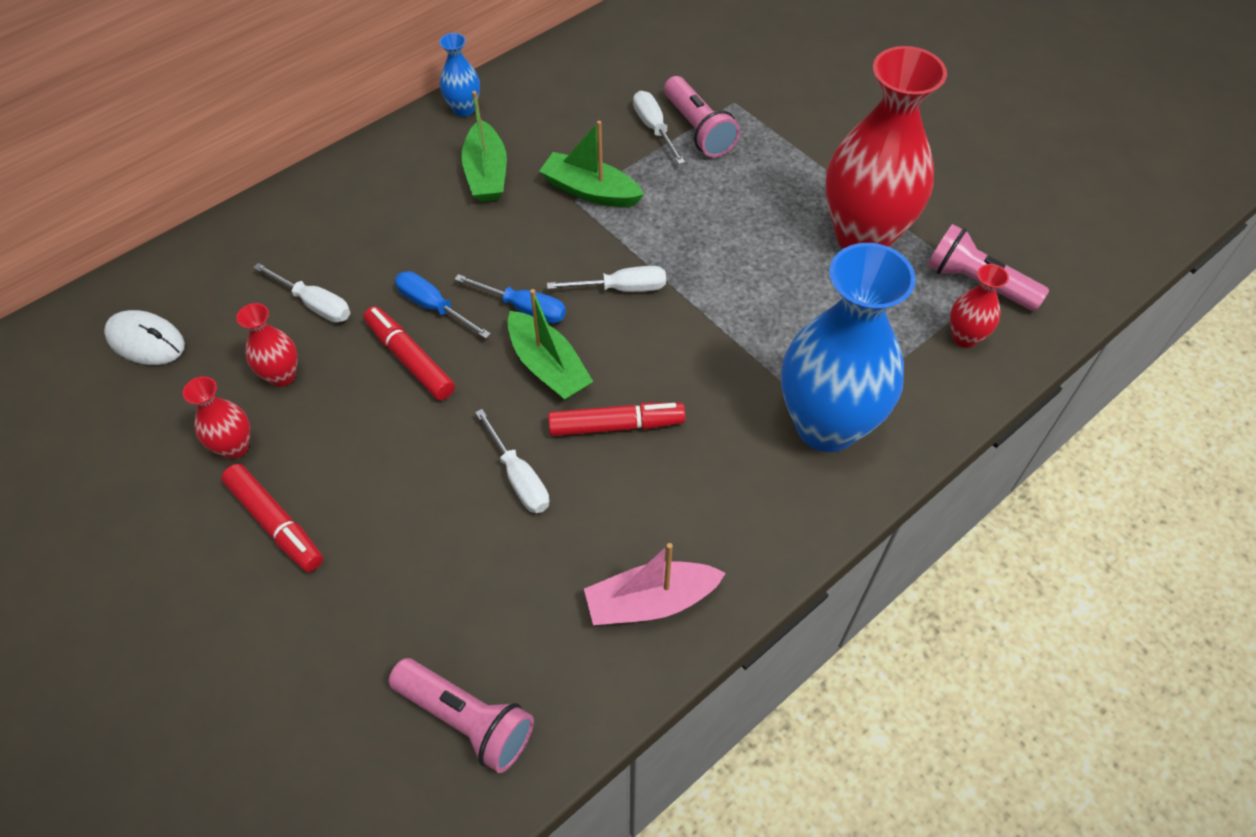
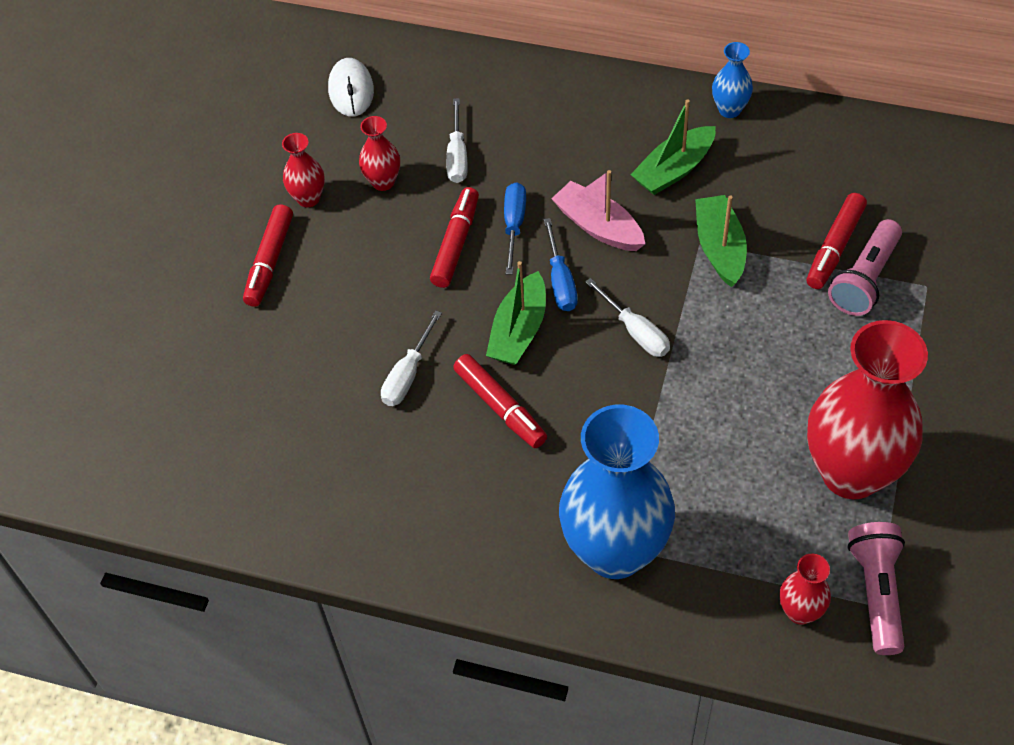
camera: 60 degrees right, 0 degrees up
(466, 720) = (206, 462): pink flashlight -> none
(651, 601) = (367, 518): pink boat -> pink boat (598, 226)
(654, 128) = (834, 247): white screwdriver -> red marker

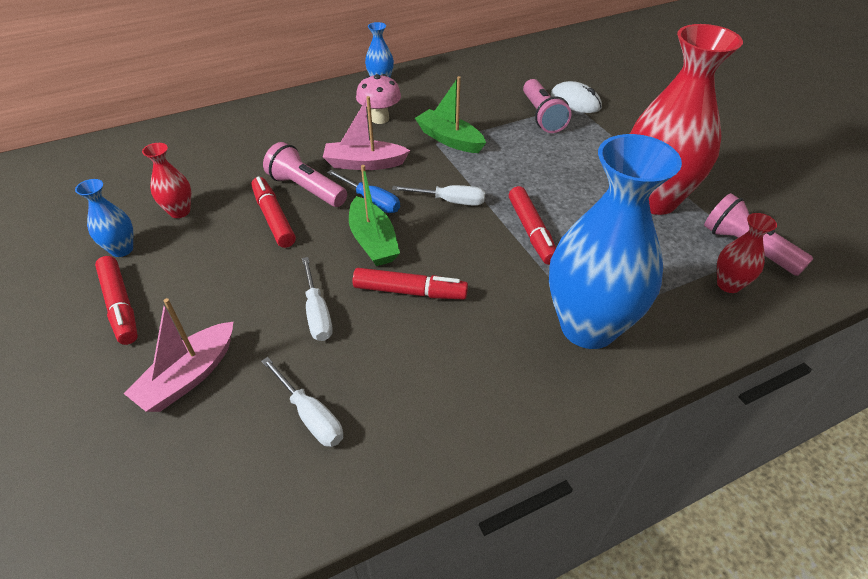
camera: 45 degrees left, 10 degrees down
(272, 366) = (189, 376): none -> pink boat
(308, 198) = (122, 249): red vase -> blue vase
(351, 90) = (103, 175): white mouse -> white mouse (575, 101)
(457, 156) = (226, 173): white screwdriver -> white screwdriver (310, 415)
(514, 225) = (306, 189): blue screwdriver -> pink flashlight
(674, 169) = (380, 119): green boat -> pink mushroom
(834, 247) = (509, 111): red marker -> red marker (531, 231)

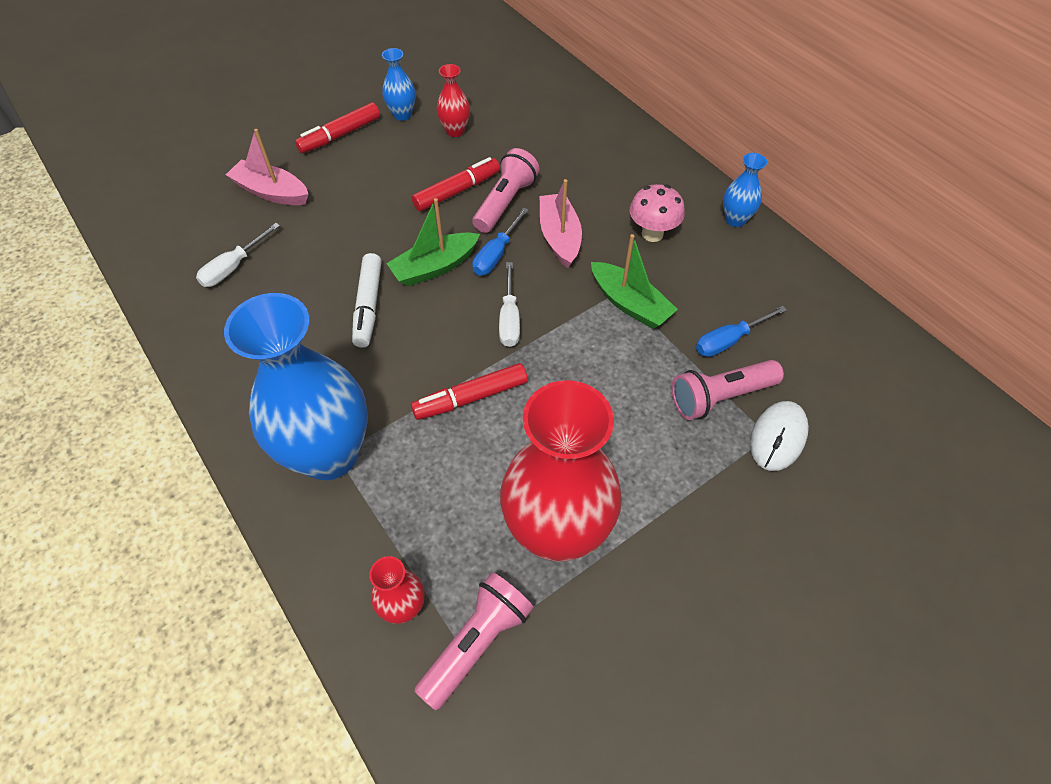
camera: 80 degrees right, 10 degrees up
(317, 313) = (338, 248): white screwdriver -> none
(410, 292) = (368, 306): red marker -> white marker
(449, 139) = (629, 304): green boat -> green boat turned 105 degrees clockwise
(494, 105) = (729, 340): none -> blue screwdriver

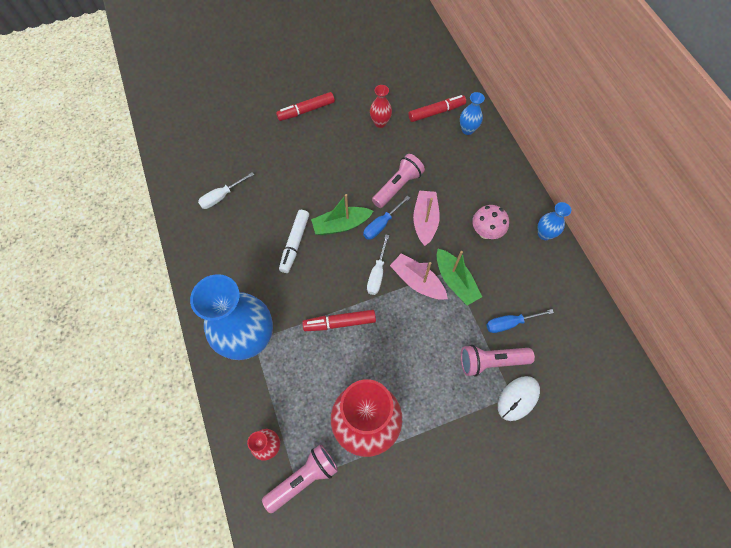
camera: 15 degrees right, 10 degrees up
(272, 192) = (255, 146): pink boat -> pink boat (417, 281)
(402, 115) = (349, 102): blue vase -> blue vase (467, 130)
(457, 191) = (369, 171): red marker -> red marker (436, 112)

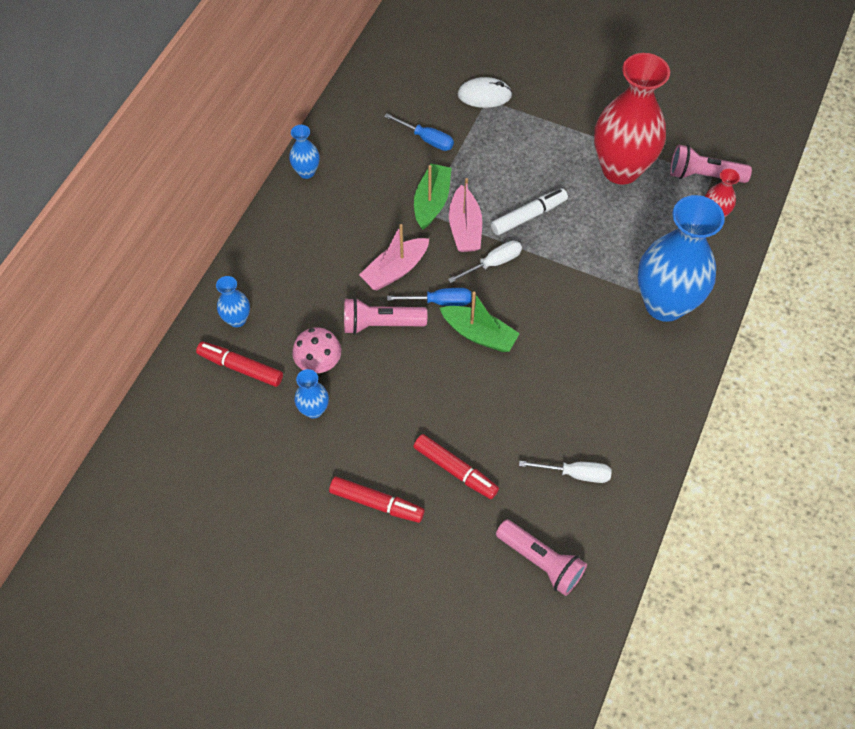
camera: 135 degrees left, 5 degrees down
(295, 243) = (543, 355): white marker -> white marker (528, 216)
(339, 323) = (570, 252): red marker -> red marker (455, 470)
(380, 123) = (314, 410): red vase -> blue vase
(485, 232) = (354, 215): pink mushroom -> pink mushroom (319, 364)
(491, 361) = (475, 129): pink flashlight -> pink flashlight (541, 561)

